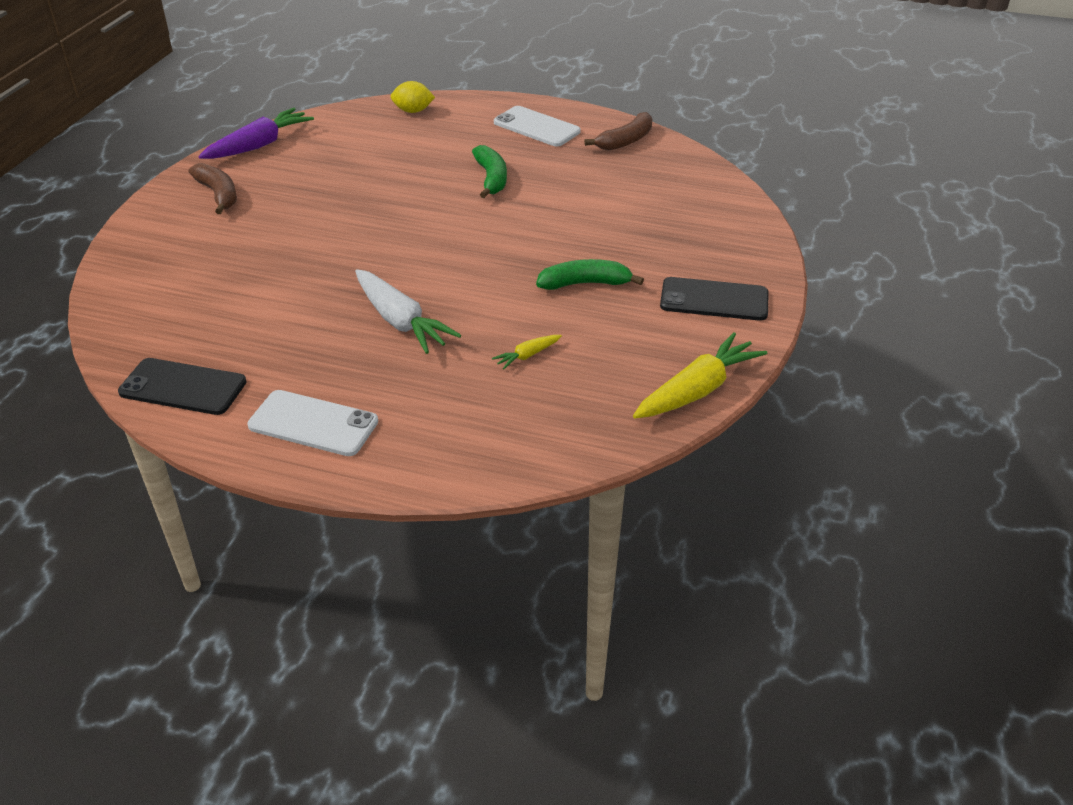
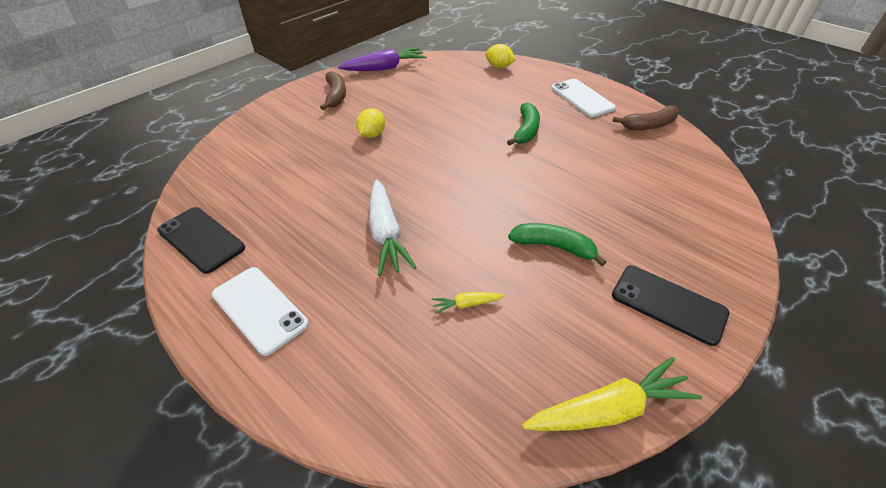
camera: 25 degrees right, 5 degrees up
(305, 228) = (372, 135): none -> yellow lemon

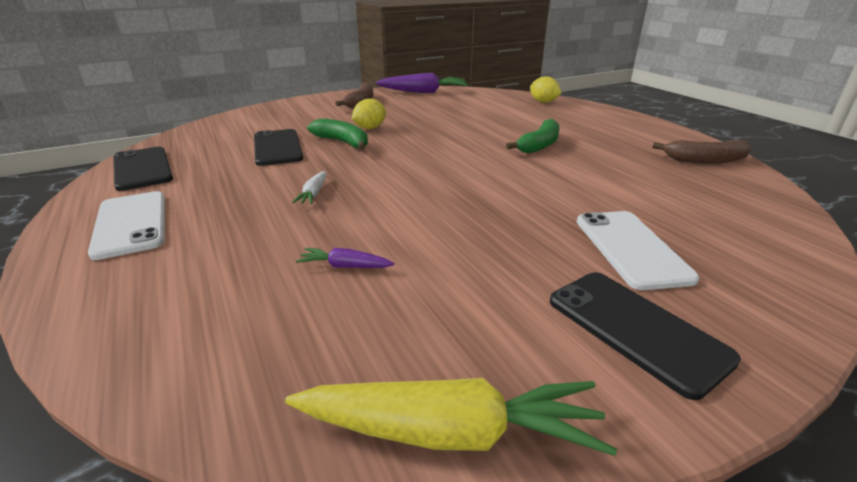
camera: 20 degrees right, 15 degrees down
(307, 181) = (277, 148): none -> black phone
(386, 234) = (313, 194): white carrot -> white carrot, size x0.48
(466, 304) = (345, 266): yellow carrot -> purple carrot
(553, 246) = (500, 238): green banana -> green banana (342, 142)
(582, 98) = (627, 131): white phone -> white phone (631, 248)

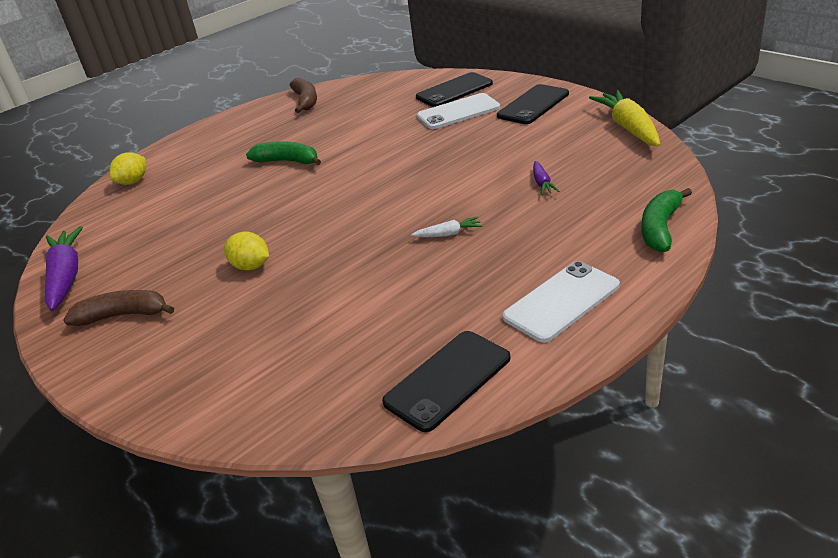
camera: 100 degrees left, 5 degrees up
(277, 148) = (340, 306): black phone -> black phone (454, 90)
(342, 142) = (307, 267): green banana -> green banana (660, 228)

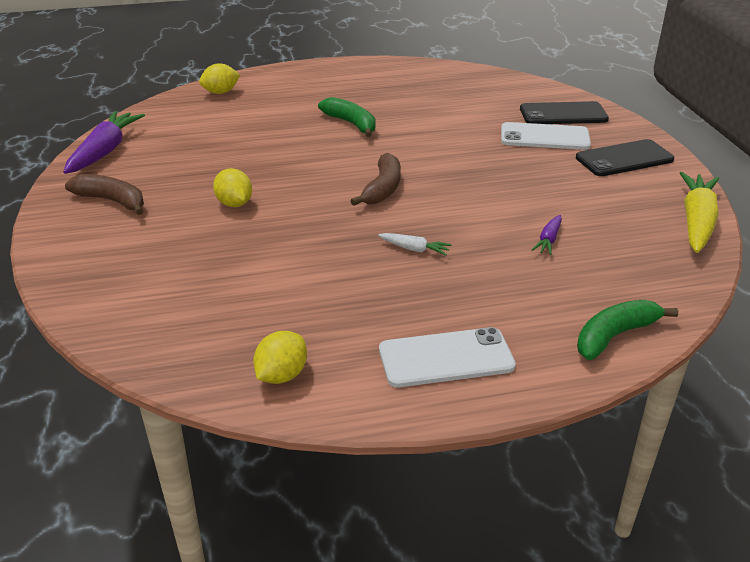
camera: 25 degrees right, 0 degrees up
(306, 101) = (421, 73): brown banana -> brown banana (382, 188)
(447, 380) = (282, 375): black phone -> yellow lemon

